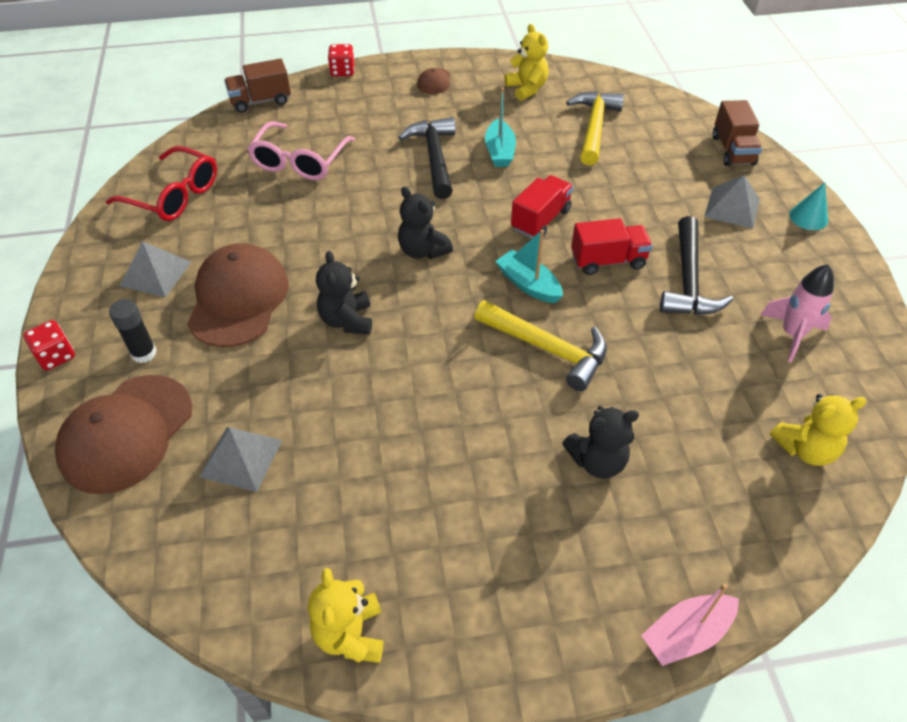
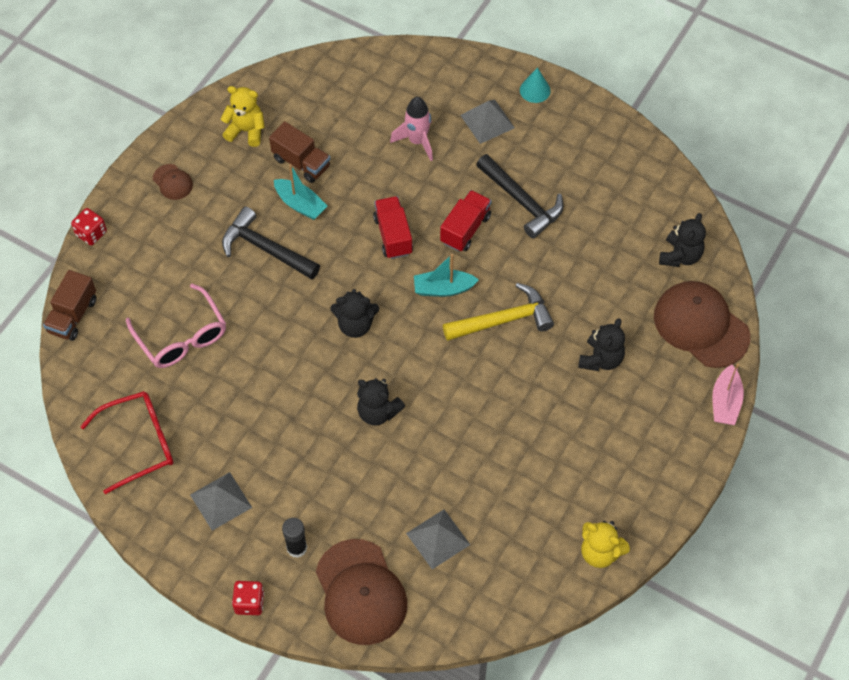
camera: 50 degrees left, 10 degrees up
(238, 299) = (297, 463): brown cap -> brown cap (701, 326)
(594, 127) = (333, 127): yellow hammer -> none
(732, 150) = (438, 70): brown truck -> brown truck (301, 162)
(792, 335) = (608, 189): pink rocket -> pink rocket (417, 141)
(805, 449) = (680, 256): yellow teddy bear -> black teddy bear

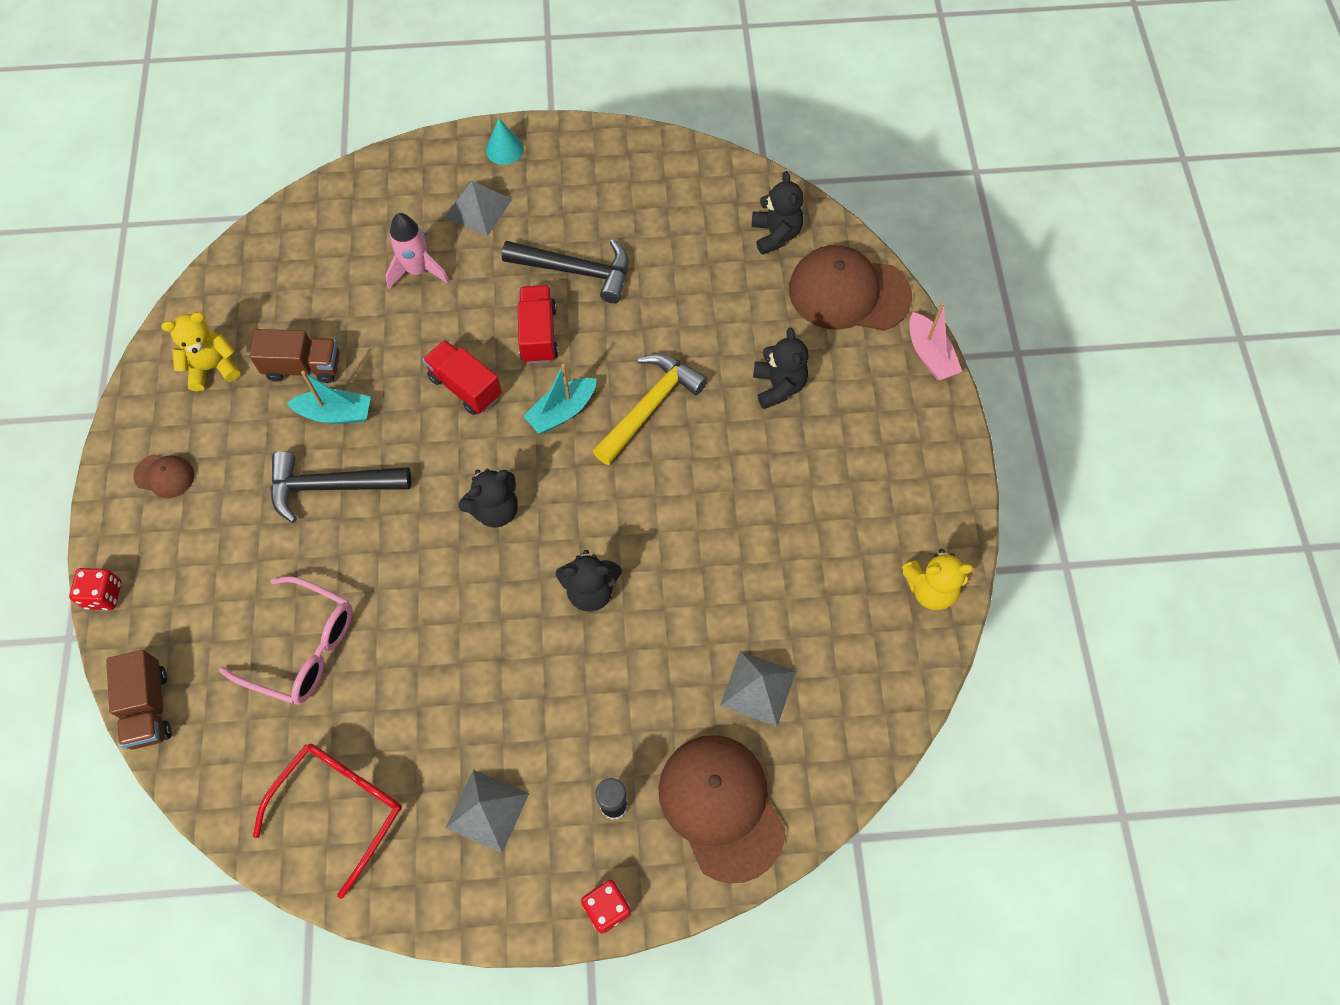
camera: 35 degrees left, 5 degrees up
(361, 592) = (721, 807): brown cap -> brown cap turned 150 degrees counterclockwise

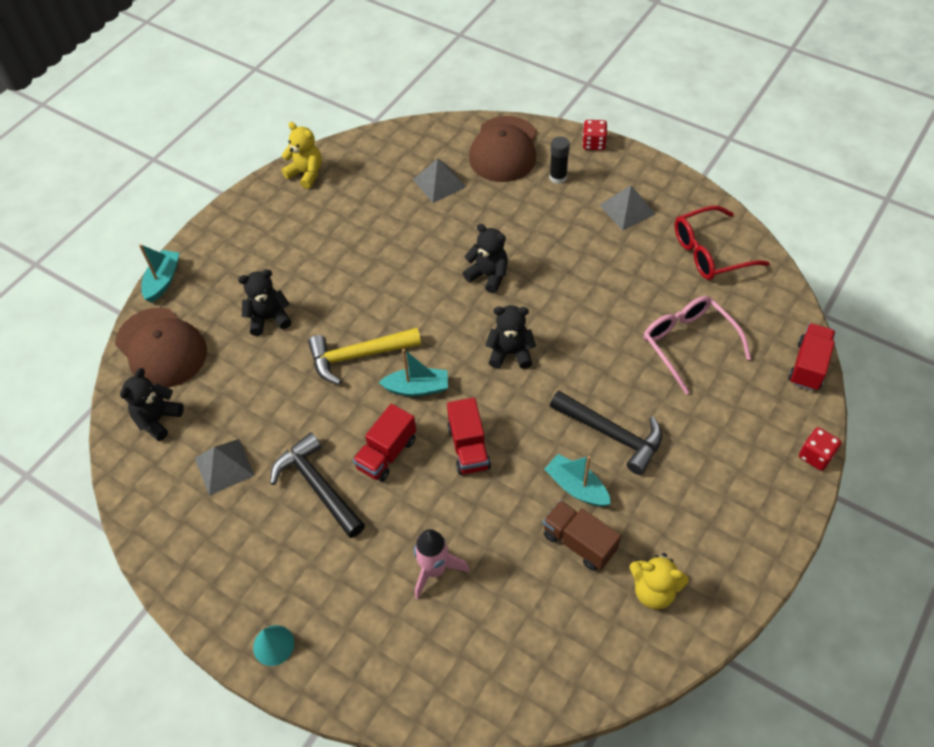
camera: 140 degrees left, 10 degrees down
(149, 707) = (808, 366): brown truck -> red truck
(164, 476) = (734, 519): brown cap -> none
(478, 208) = (343, 597): grey pyramid -> grey pyramid (224, 466)
(778, 386) = (269, 318): black teddy bear -> black teddy bear turned 45 degrees clockwise
(930, 355) = (163, 281): pink boat -> turquoise boat

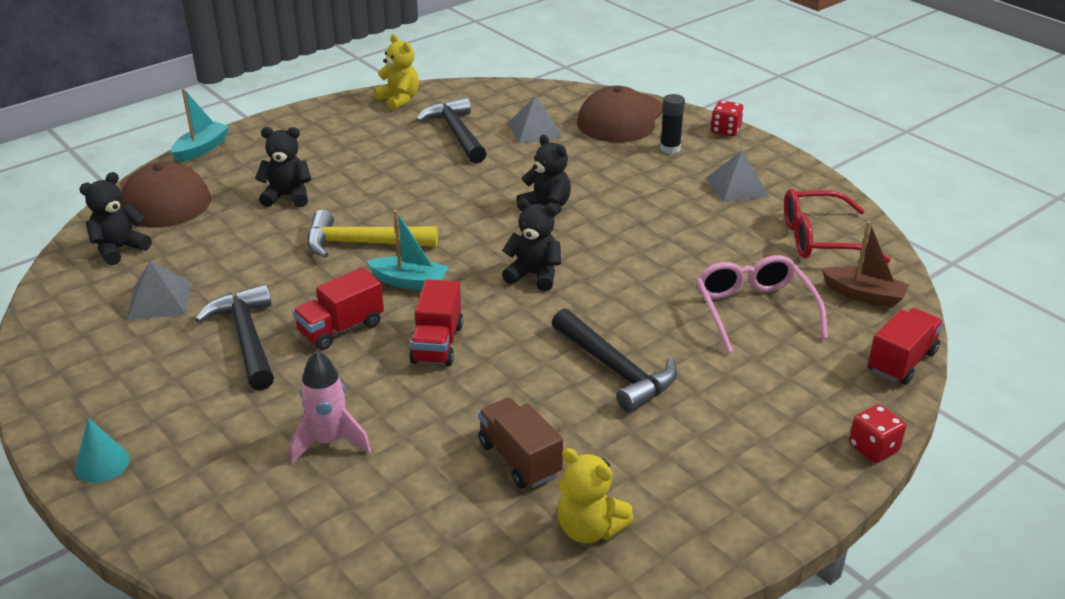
camera: 15 degrees right, 20 degrees down
(375, 204) = (456, 133): none -> black hammer
(576, 487) = (545, 407): turquoise boat -> none
(761, 305) = (864, 295): none -> brown boat

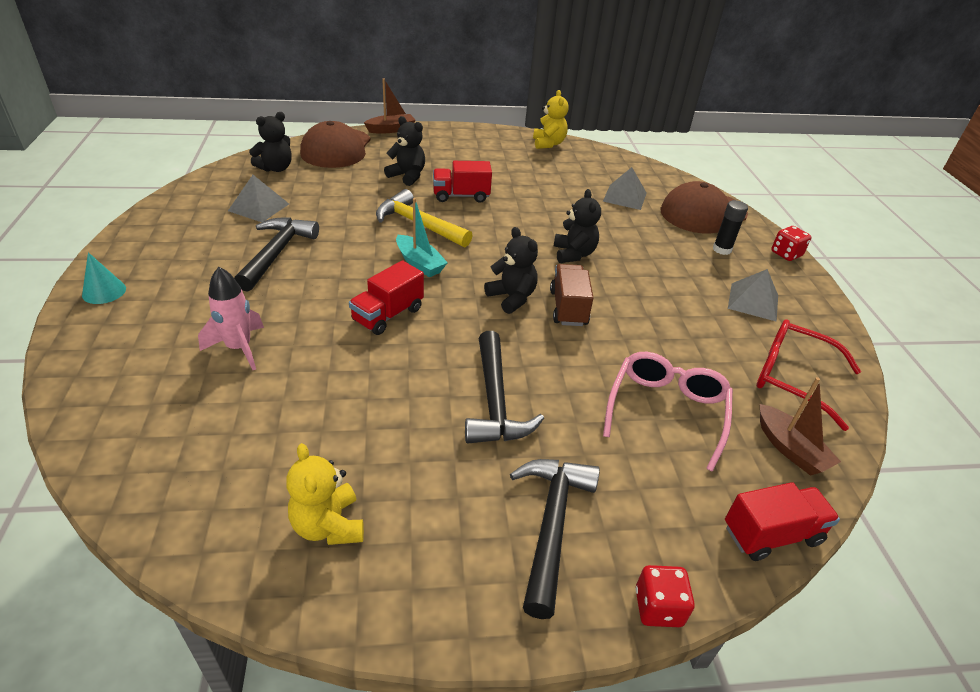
camera: 30 degrees right, 5 degrees up
(119, 249) = (276, 168): black teddy bear -> black teddy bear turned 150 degrees clockwise
(201, 149) = (391, 129): turquoise boat -> brown boat
(341, 328) = (339, 274): red truck -> red truck (461, 196)
(456, 133) = (564, 178): black hammer -> black hammer (551, 525)
(519, 459) = (344, 433): brown truck -> brown truck (568, 308)

